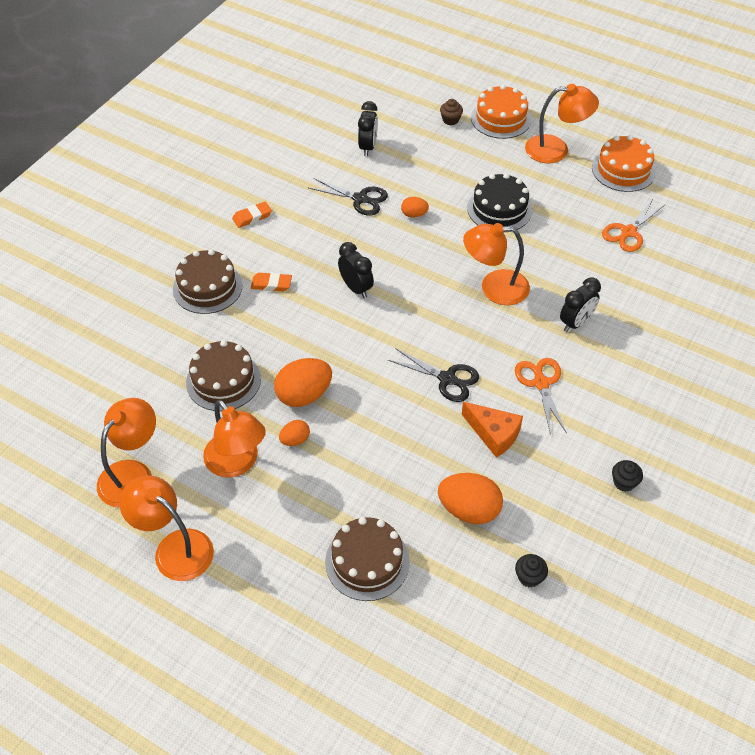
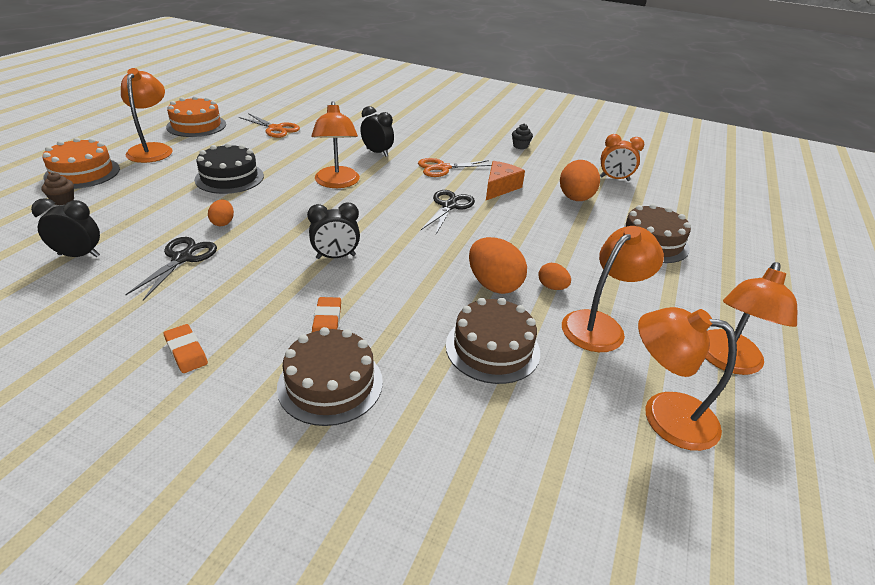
camera: 100 degrees left, 15 degrees down
(356, 288) = (336, 257): black clock -> black clock turned 150 degrees counterclockwise
(529, 577) = (614, 179): black cupcake -> orange clock

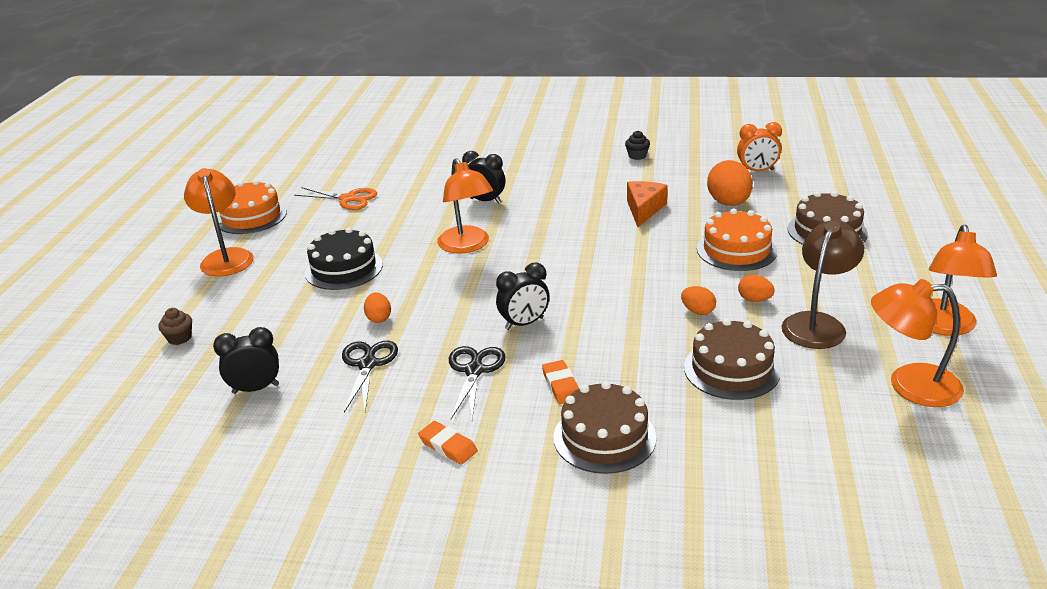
camera: 10 degrees left, 5 degrees down
(82, 173) = (171, 303): orange cake -> orange cake (736, 250)
(443, 168) = (569, 202): orange scissors -> none
(449, 206) = (604, 243): black scissors -> black scissors (474, 370)
(493, 284) = (698, 311): orange egg -> orange egg, size x0.53
(600, 325) = (817, 323): orange lamp -> brown lamp

